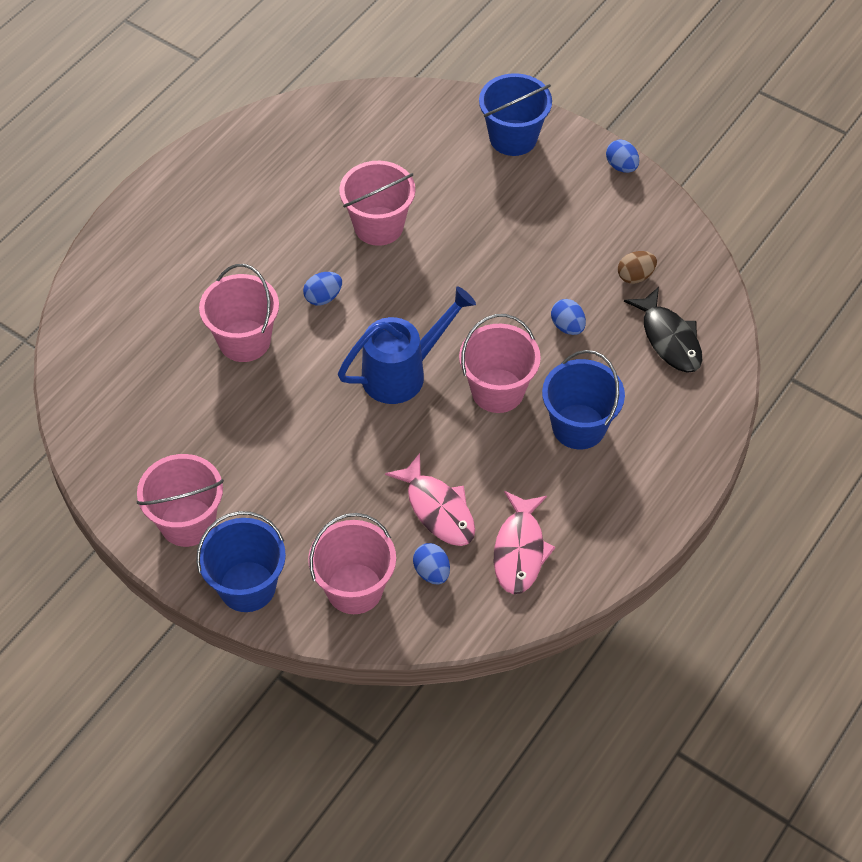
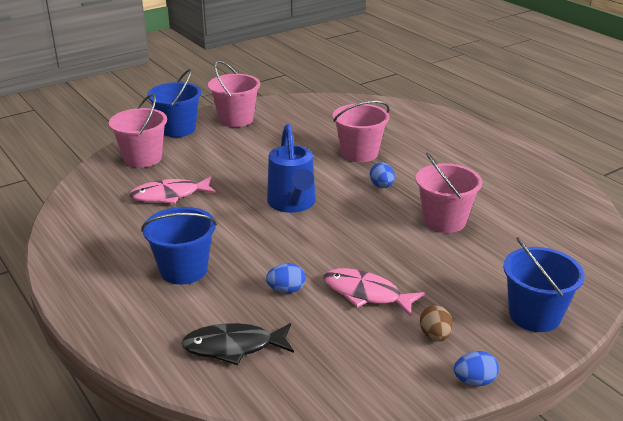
camera: 110 degrees right, 25 degrees down
(432, 572) = (126, 184): blue egg -> none
(497, 391) = (247, 240): pink bucket -> none
(519, 550) = (107, 219): pink fish -> pink fish (366, 294)
(635, 276) = (320, 347): brown egg -> brown egg (435, 336)

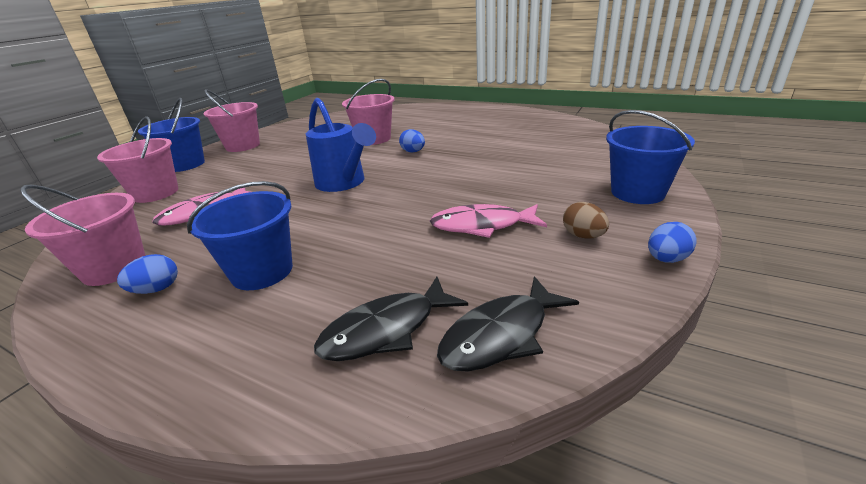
camera: 25 degrees left, 0 degrees up
(286, 290) = (398, 249): blue egg -> blue egg (157, 289)
(299, 381) = (500, 335): none -> black fish
(444, 221) = (488, 158): pink bucket -> pink bucket (114, 268)

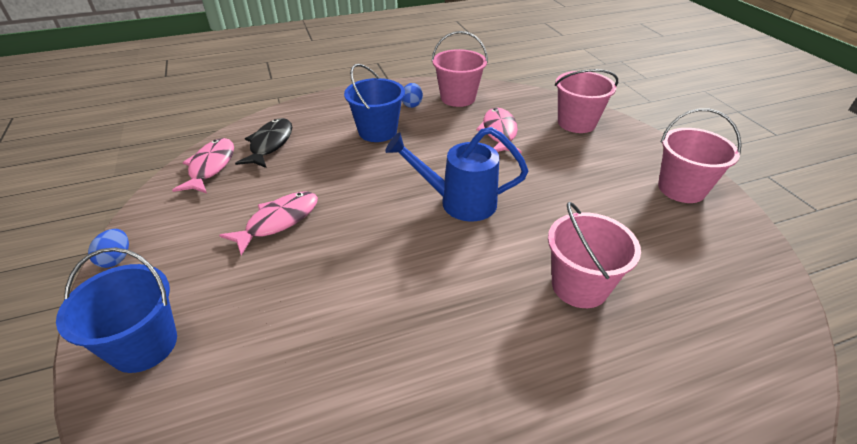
camera: 130 degrees right, 10 degrees up
(185, 164) = (647, 146): blue bucket -> none
(413, 152) = (479, 286): blue egg -> none
(500, 335) = (211, 167): black fish -> pink fish
(583, 236) = (188, 251): brown egg -> none

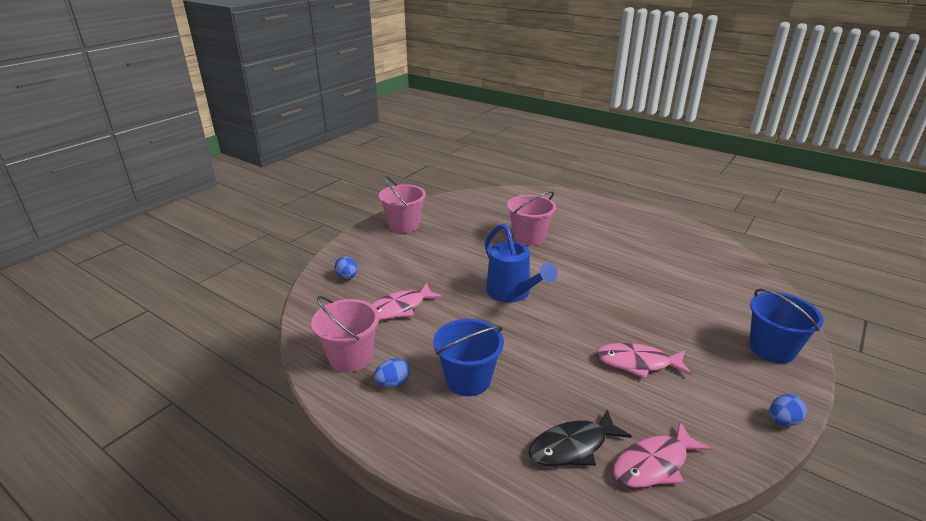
camera: 125 degrees left, 10 degrees down
(576, 123) = (347, 277): pink bucket -> blue egg

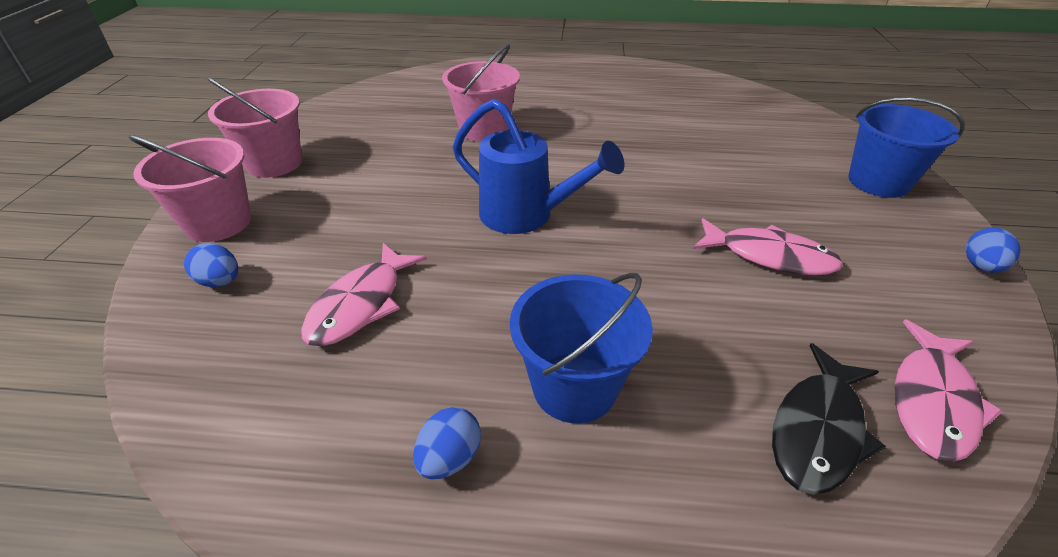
camera: 30 degrees left, 10 degrees up
(350, 357) = (327, 441): pink bucket -> pink bucket (218, 223)
(637, 363) = (769, 256): pink fish -> pink fish turned 135 degrees counterclockwise

